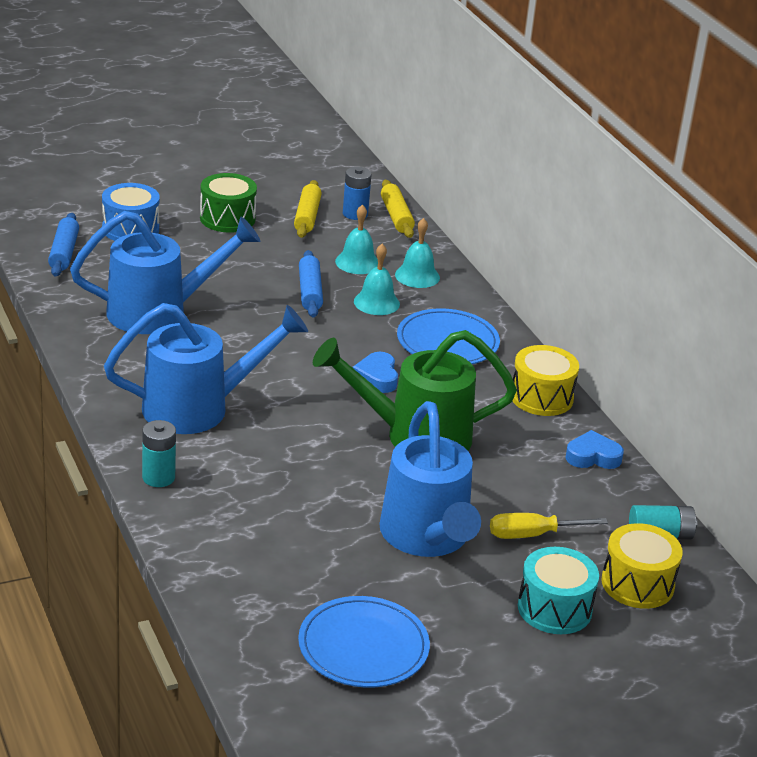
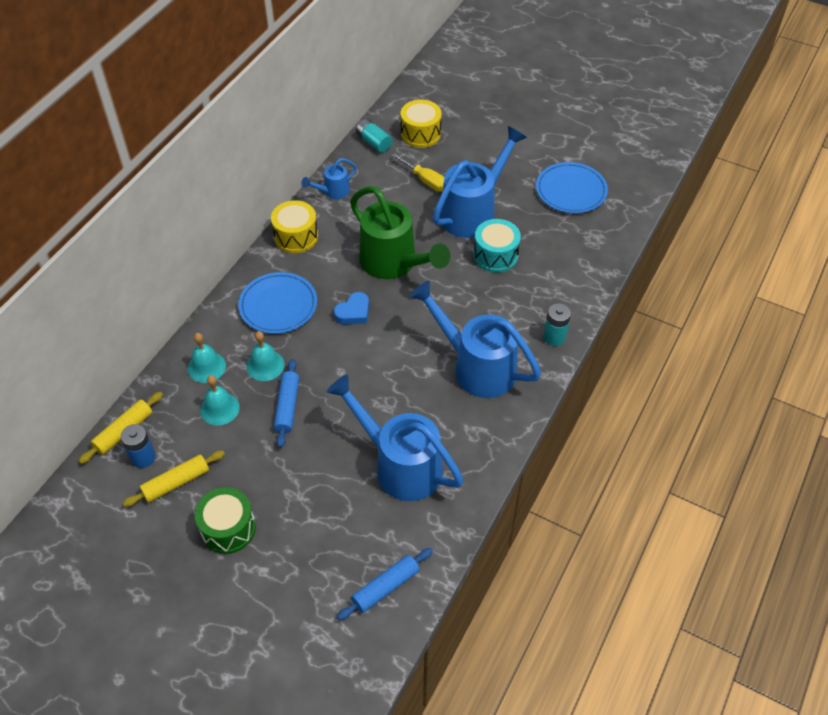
camera: 125 degrees left, 20 degrees up
(130, 229) = (308, 576): blue drum -> none
(310, 292) = (287, 407): blue rolling pin -> blue rolling pin turned 45 degrees counterclockwise
(554, 608) = (470, 149): turquoise drum -> turquoise drum (495, 255)
(593, 456) = (333, 192): blue heart -> blue watering can

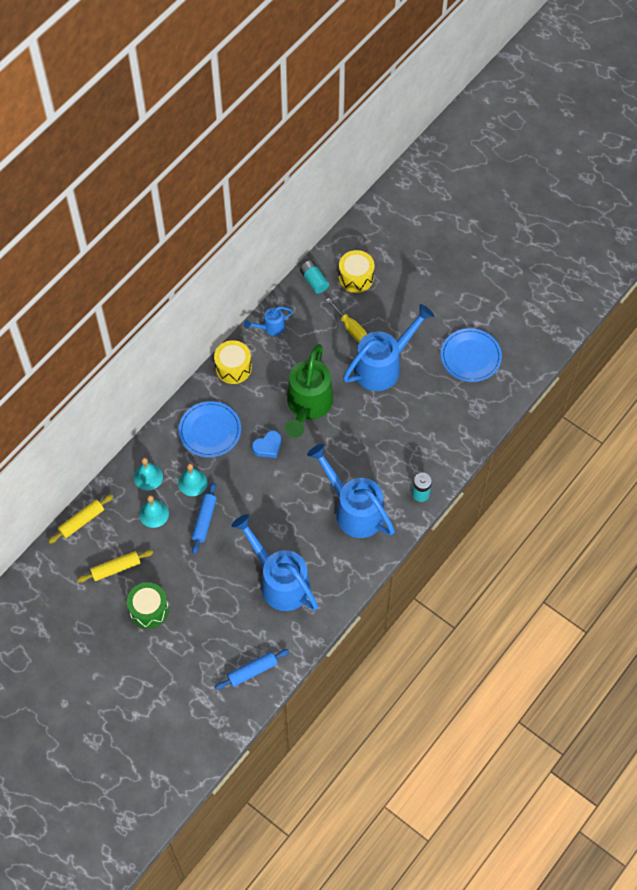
camera: 10 degrees right, 10 degrees up
(143, 457) = (94, 545): blue battery -> none
(394, 263) = (308, 406): green watering can -> green watering can turned 45 degrees clockwise
(495, 255) = (392, 411): turquoise drum -> none

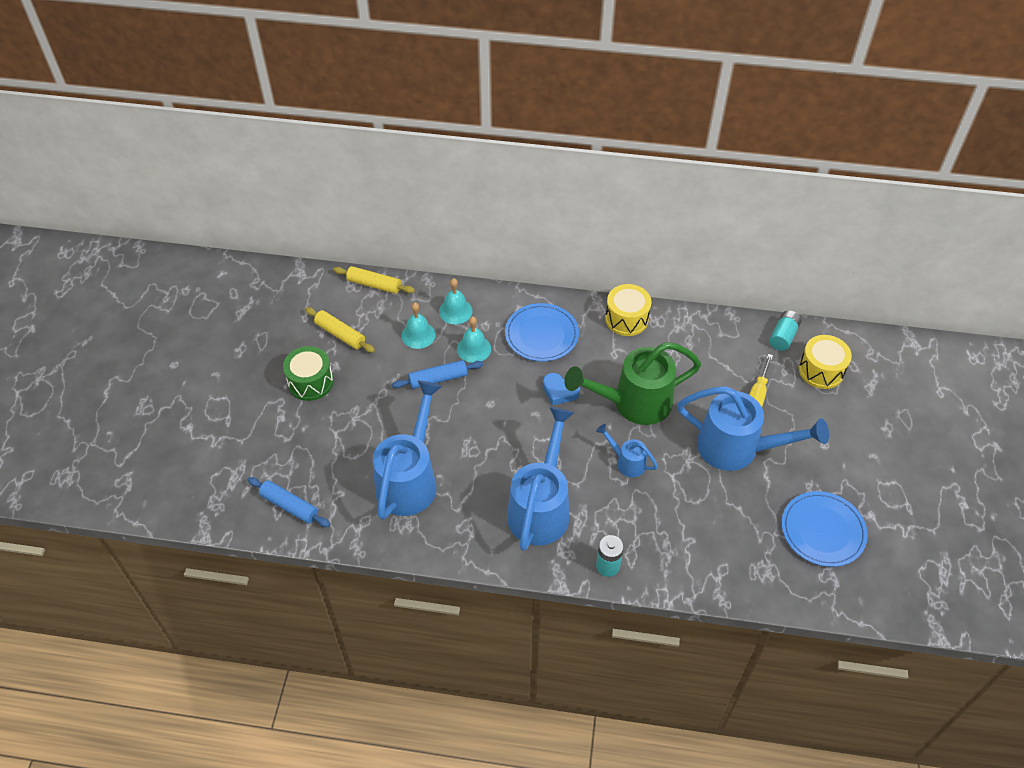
camera: 60 degrees right, 10 degrees down
(270, 327) = (697, 327): blue watering can -> blue watering can (627, 462)

